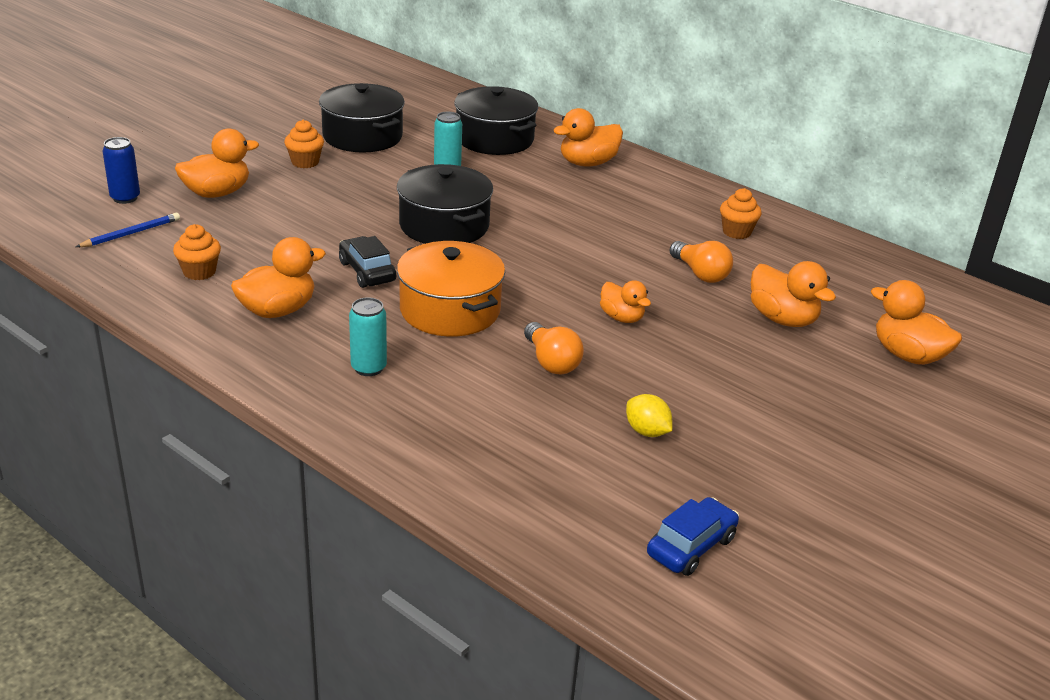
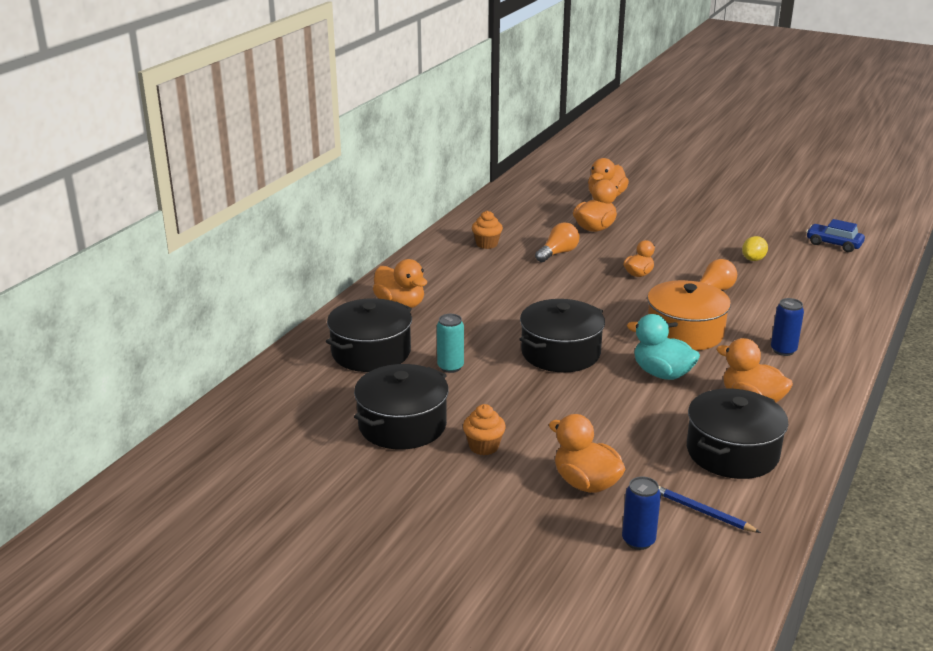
camera: 100 degrees left, 5 degrees down
(199, 272) = (732, 452): orange cupcake -> black pot
(367, 272) = (662, 373): black car -> turquoise duck
(368, 368) = (783, 350): turquoise can -> blue can

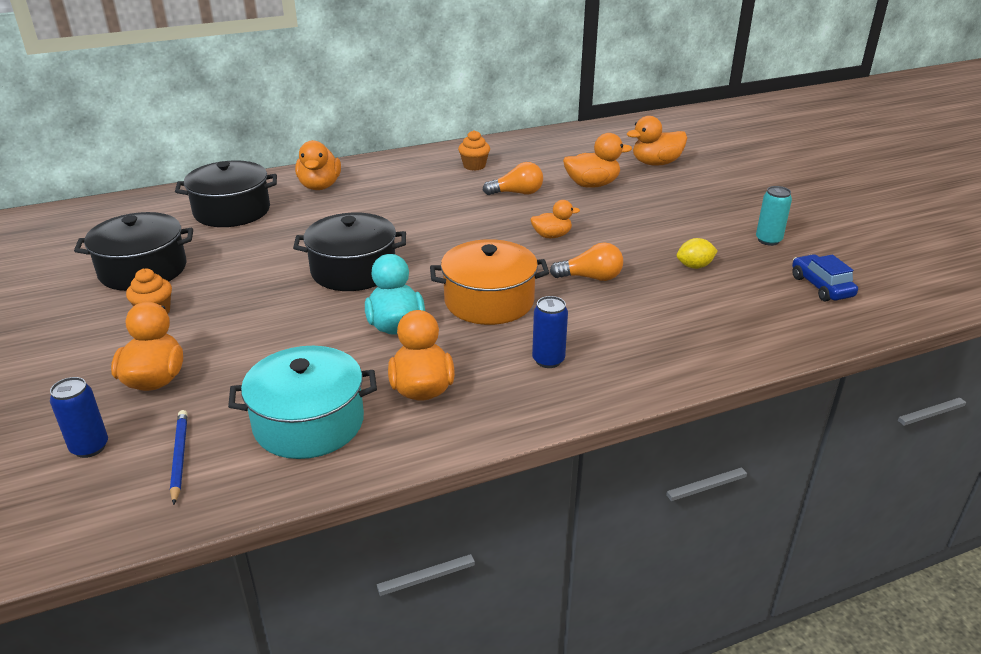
camera: 40 degrees right, 5 degrees up
(450, 367) = (257, 244): turquoise can -> turquoise can (768, 240)
(732, 452) = (309, 423): black pot -> turquoise pot

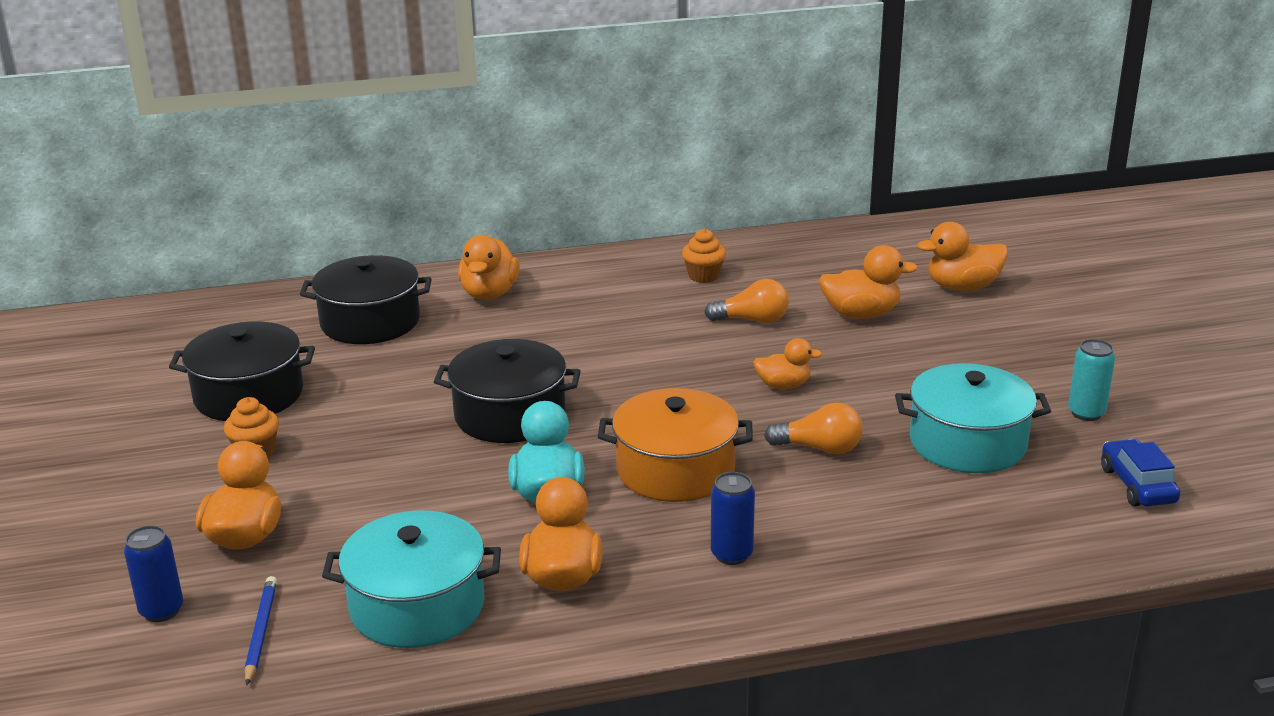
camera: 10 degrees right, 5 degrees down
(694, 266) = (967, 443): yellow lemon -> turquoise pot

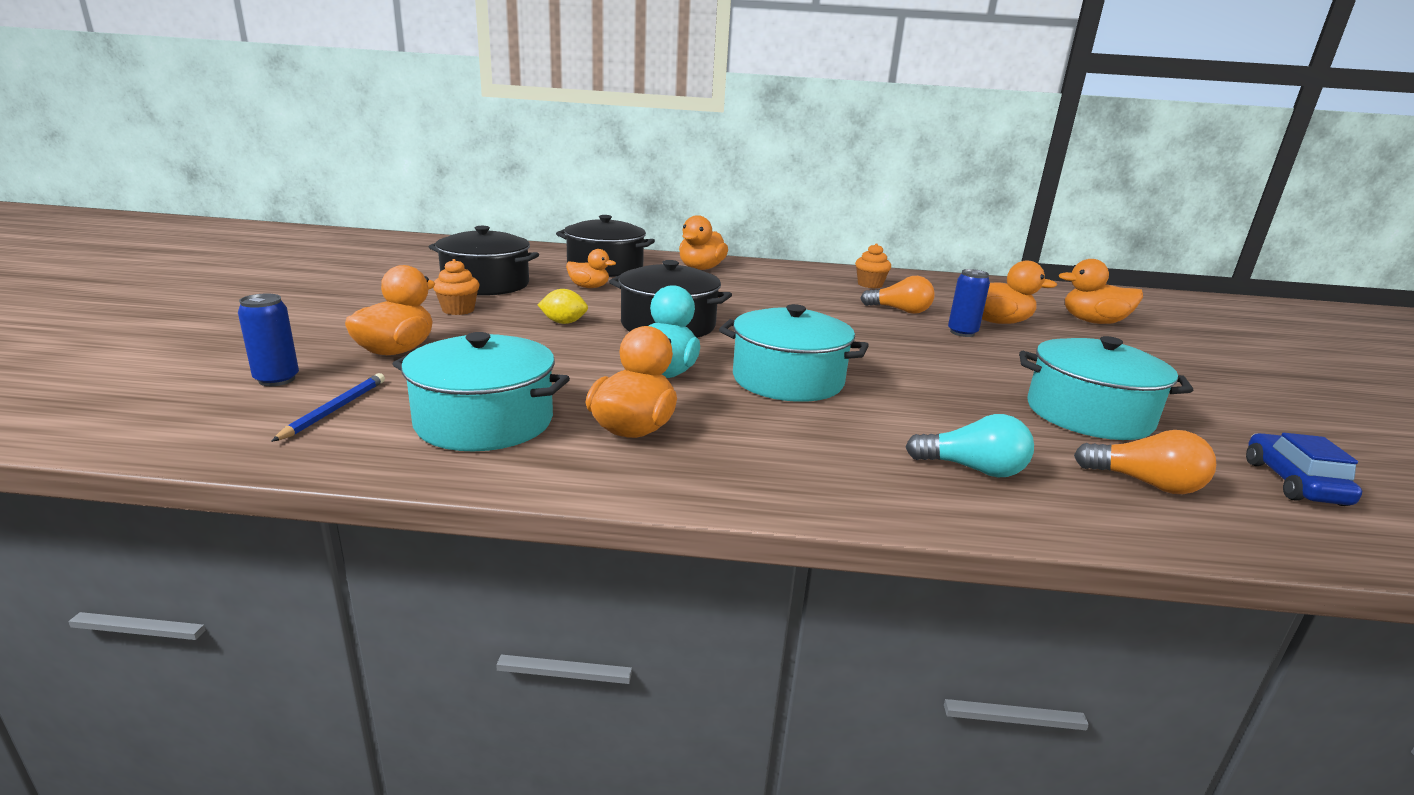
camera: 15 degrees right, 5 degrees down
(392, 442) = (563, 323): none -> yellow lemon
(675, 470) = (788, 380): orange pot -> turquoise pot
(731, 554) = (811, 447): blue can -> blue can (962, 332)
(783, 385) = (912, 348): orange duck -> orange duck (589, 287)
(819, 448) = (932, 391): orange light bulb -> orange light bulb (1145, 483)
(876, 542) = (972, 469): none -> turquoise light bulb
(1086, 413) = (1222, 416): turquoise can -> none

